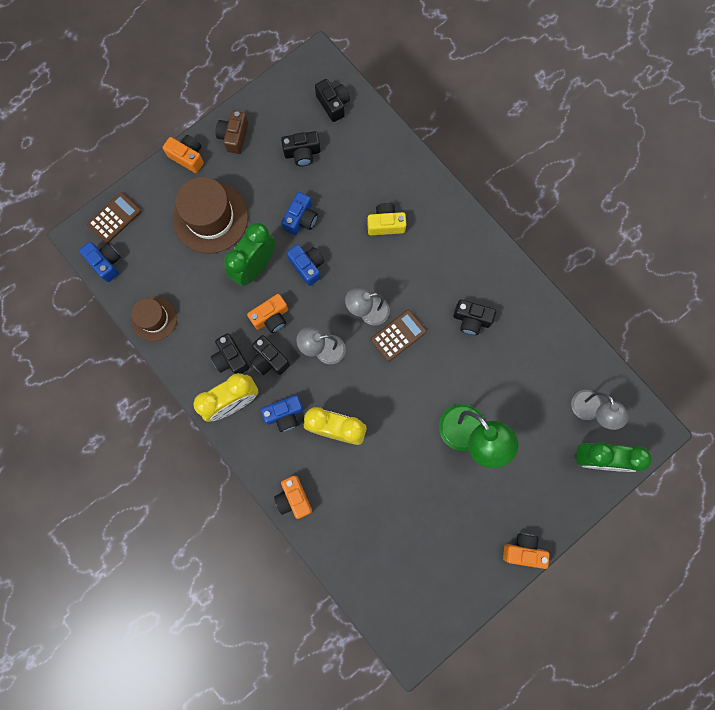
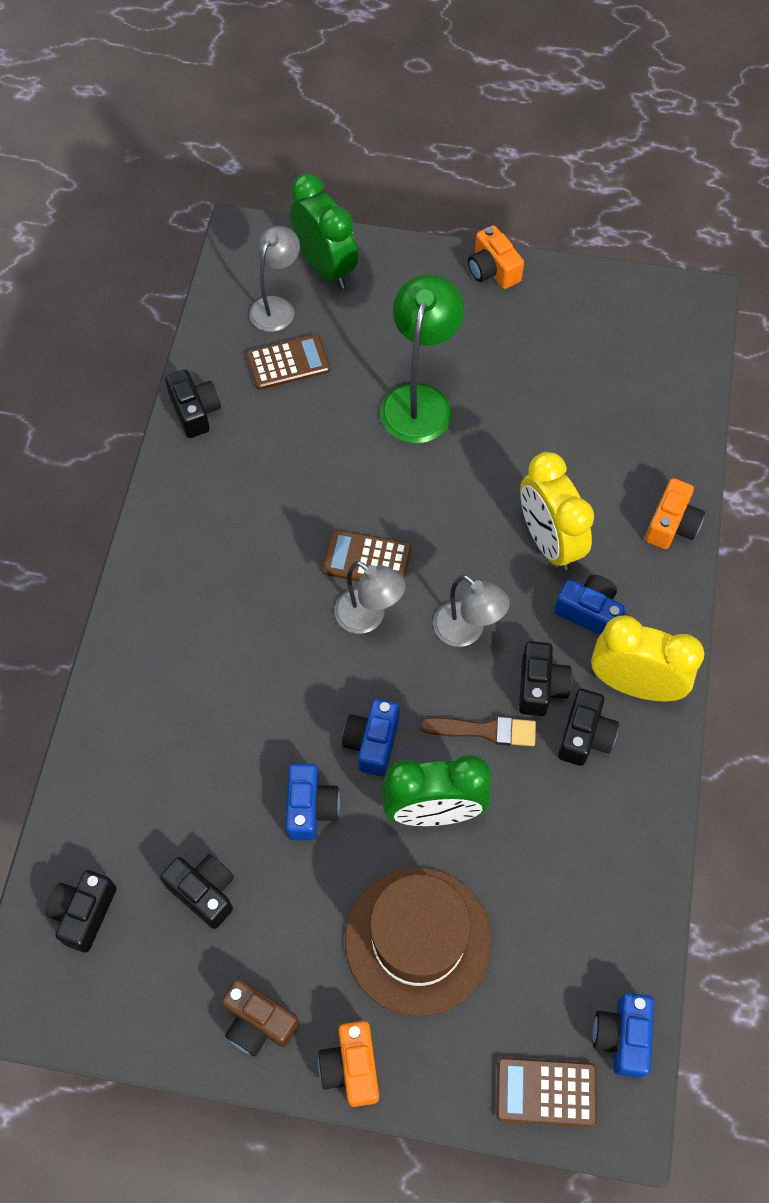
camera: 130 degrees left, 15 degrees down
(154, 319) = (631, 886): brown hat -> none
(234, 137) = (258, 1022): brown camera -> brown camera turned 60 degrees clockwise
(271, 317) = (484, 730): orange camera -> brown brush
(301, 219) = (310, 808): blue camera -> blue camera turned 105 degrees clockwise
(385, 224) = (223, 689): yellow camera -> none
(471, 320) = (271, 494): black camera -> black camera (195, 411)
(546, 388) = (288, 362): none -> brown calculator

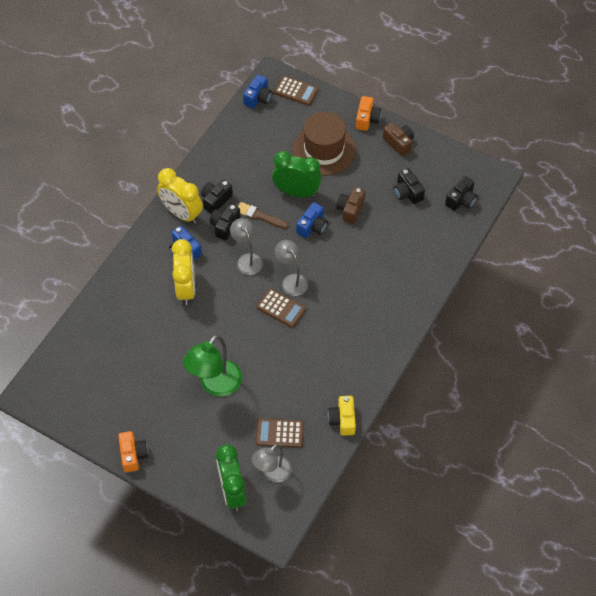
camera: 160 degrees left, 5 degrees down
(195, 411) = (343, 420): black camera -> yellow camera
(310, 808) = (350, 209): blue camera -> brown camera
(671, 524) = (121, 277): orange camera -> none

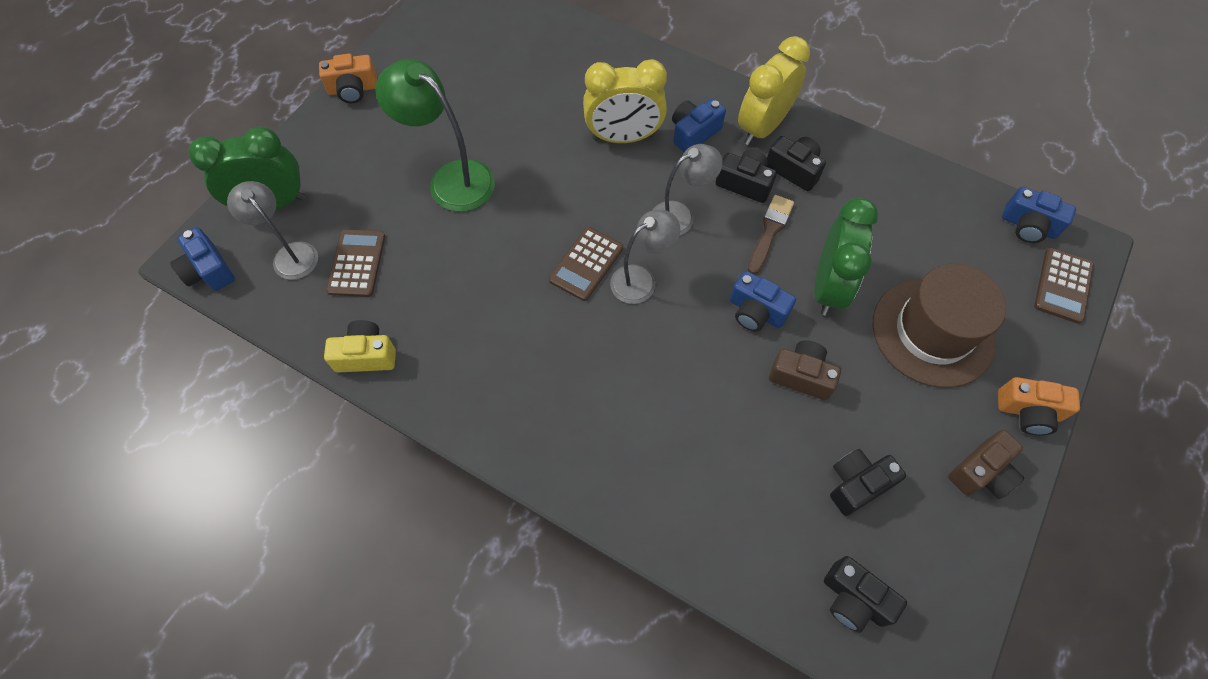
camera: 90 degrees right, 5 degrees up
(284, 521) = (209, 270): none -> blue camera

